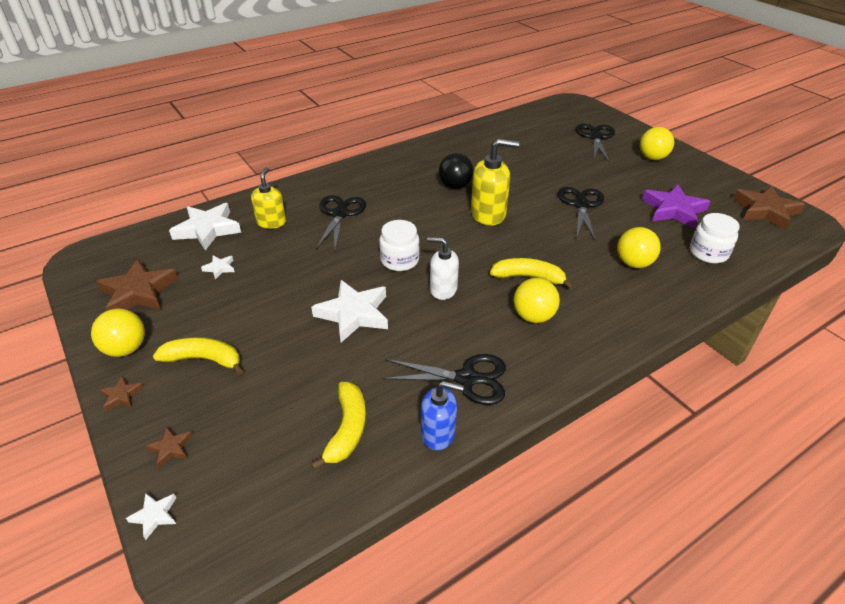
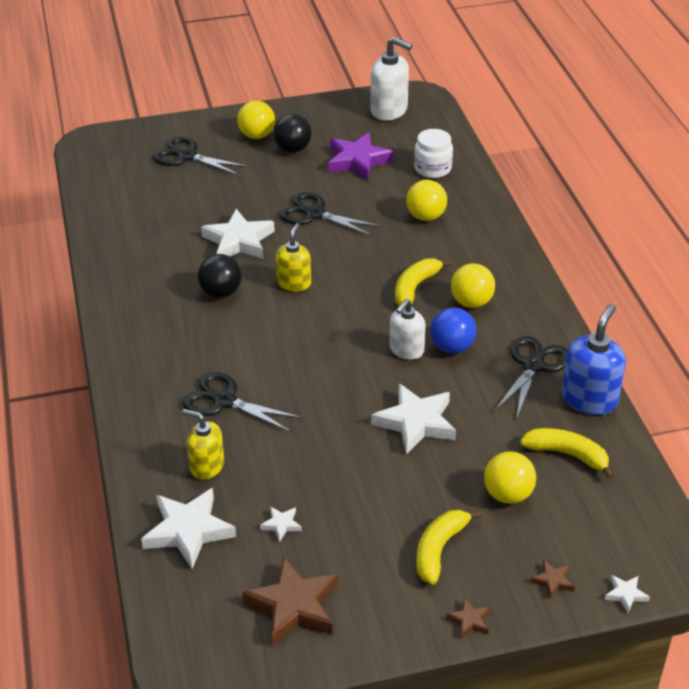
camera: 70 degrees left, 0 degrees up
(126, 349) = (395, 617): yellow ball -> yellow ball (508, 494)
(399, 260) = (343, 370): white jar -> none
(438, 433) = (589, 399): blue soap dispenser -> blue soap dispenser, size x1.50
(462, 316) = (452, 347): none -> blue ball
(488, 214) = (294, 283): yellow soap dispenser -> yellow soap dispenser, size x0.67
(518, 179) = (238, 241): none -> white star
(654, 177) = (293, 149): none -> black ball
(765, 211) = (389, 110): brown star -> white soap dispenser

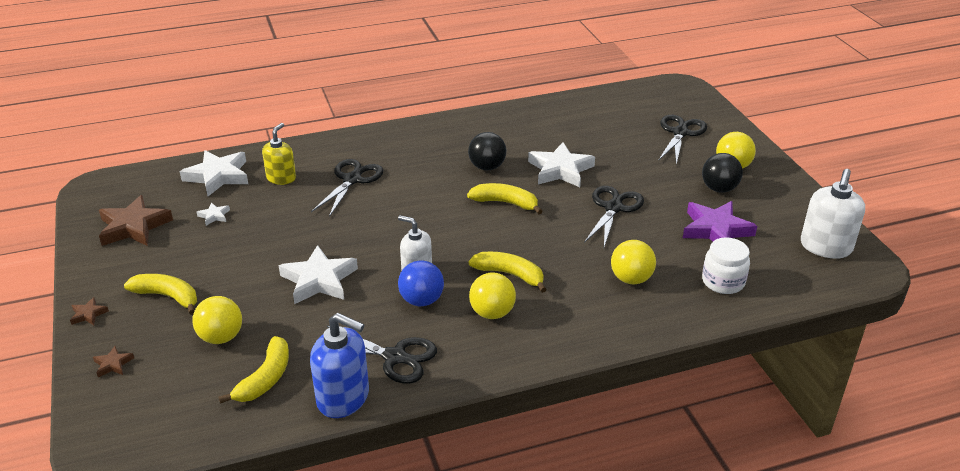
camera: 85 degrees right, 5 degrees down
(294, 283) = (505, 203): yellow soap dispenser -> yellow banana
(625, 594) = (82, 412): white star -> none

